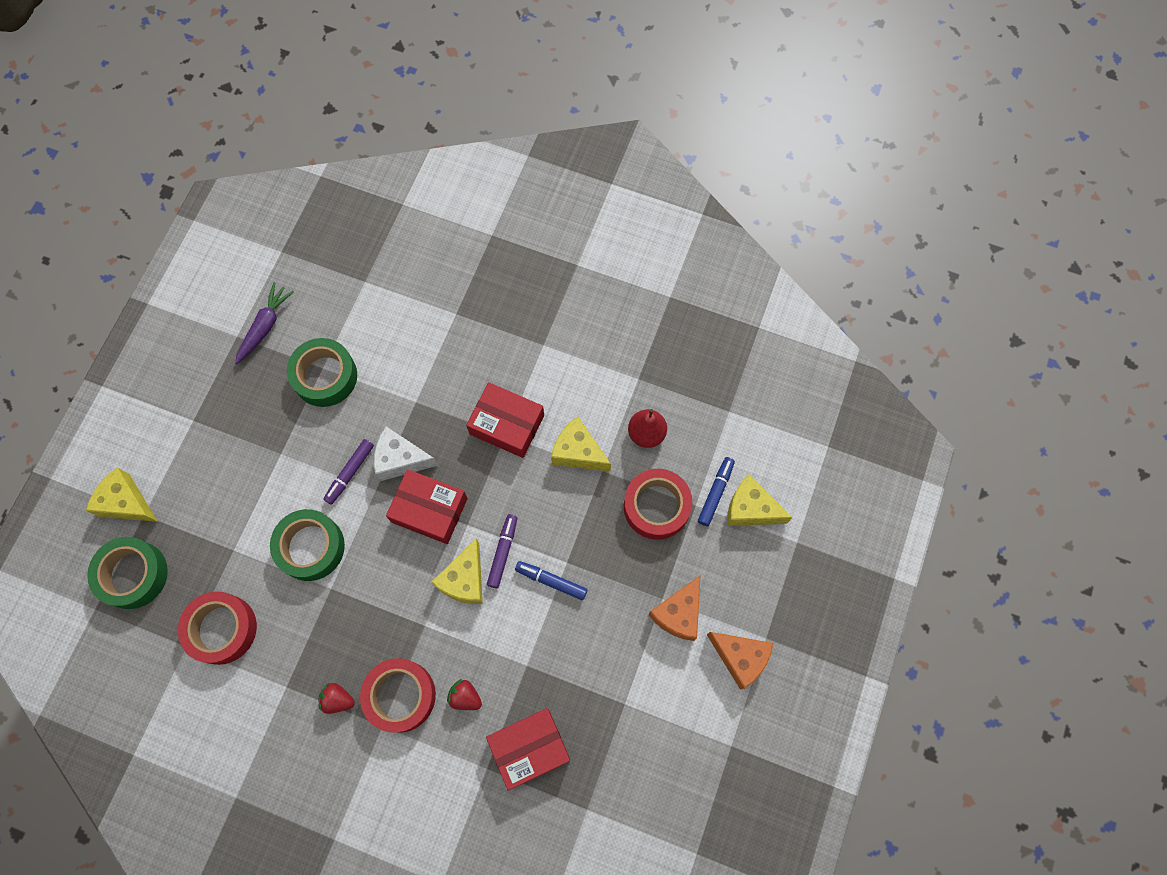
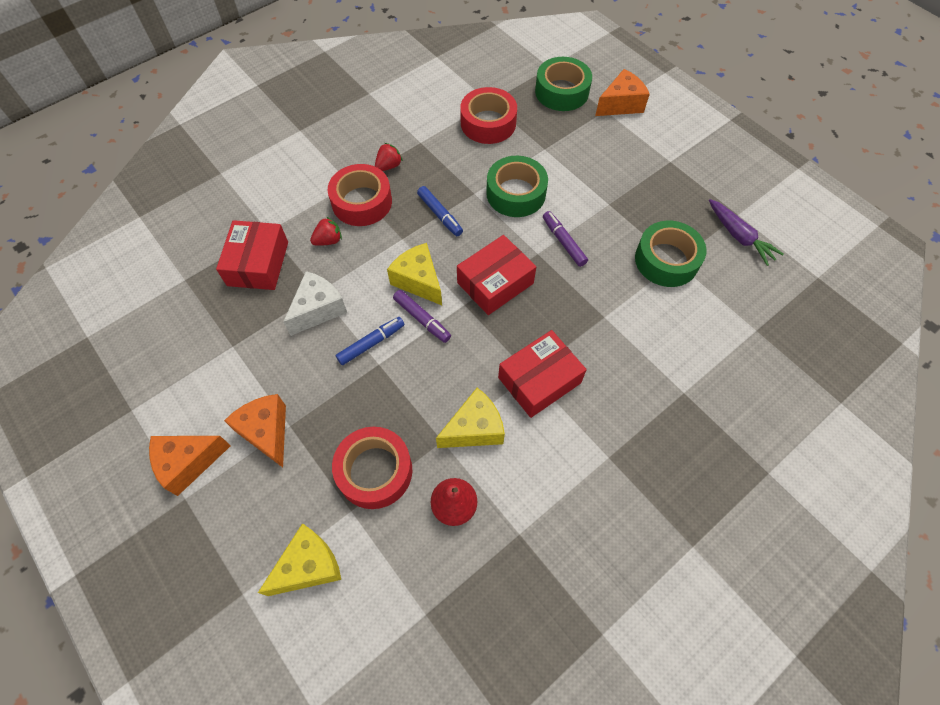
camera: 120 degrees right, 10 degrees down
(127, 503) = (620, 104): yellow cheese -> orange cheese
(401, 459) = (554, 282): white cheese -> white cheese (318, 309)
(715, 493) = (349, 539): blue marker -> blue marker (440, 215)

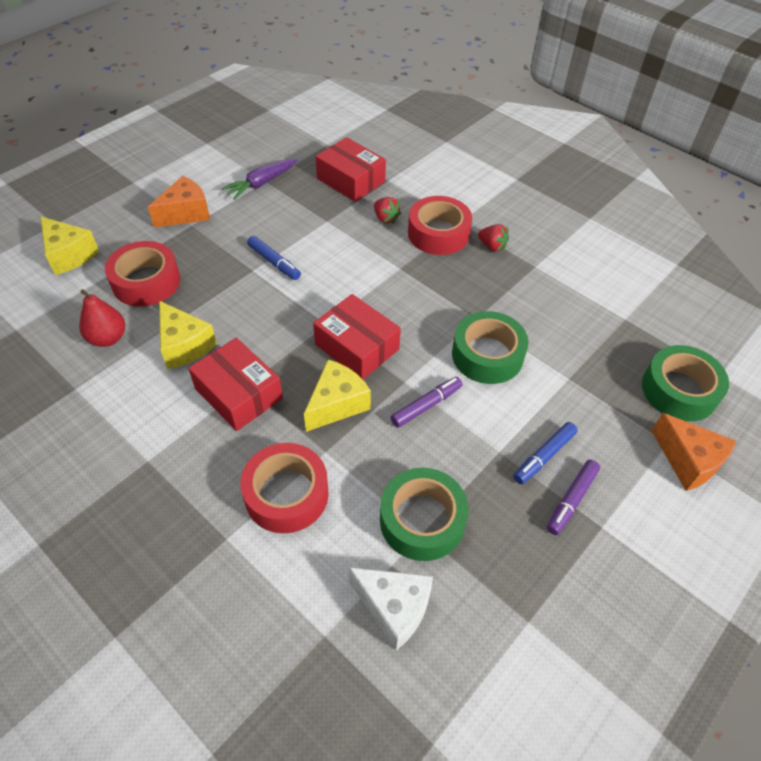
camera: 80 degrees right, 10 degrees down
(188, 463) = (161, 178): orange cheese -> none
(258, 263) = (351, 180): red box -> red box turned 45 degrees clockwise
(318, 309) = (307, 223): white cheese -> white cheese (394, 608)
(418, 281) = (349, 286): yellow cheese -> yellow cheese (337, 404)
(422, 319) = (304, 294): purple marker -> purple marker (571, 500)
(440, 215) = (438, 293): blue marker -> blue marker (544, 456)
(488, 123) = (588, 320): red tape -> red tape (286, 494)
(739, 236) = (485, 620): purple carrot -> purple carrot (261, 183)

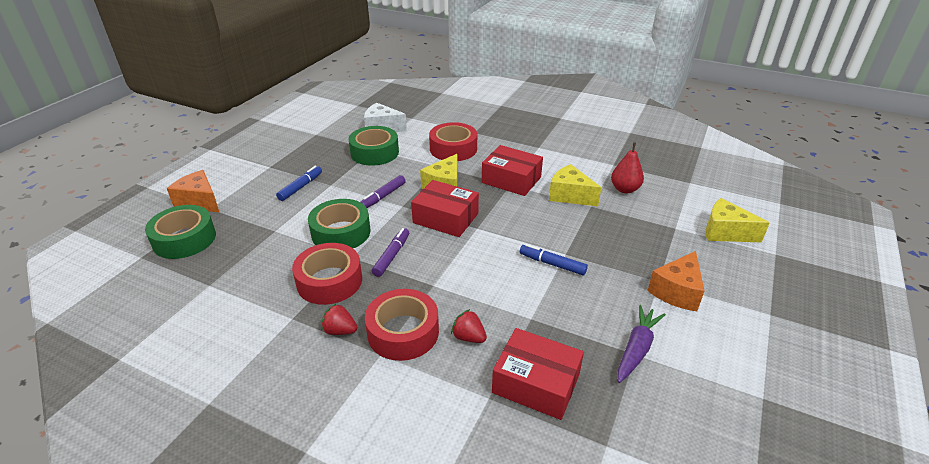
camera: 165 degrees right, 15 degrees down
(146, 282) = (641, 226): red tape -> red tape (329, 281)
(571, 500) = (286, 173): purple marker -> purple marker (392, 256)

